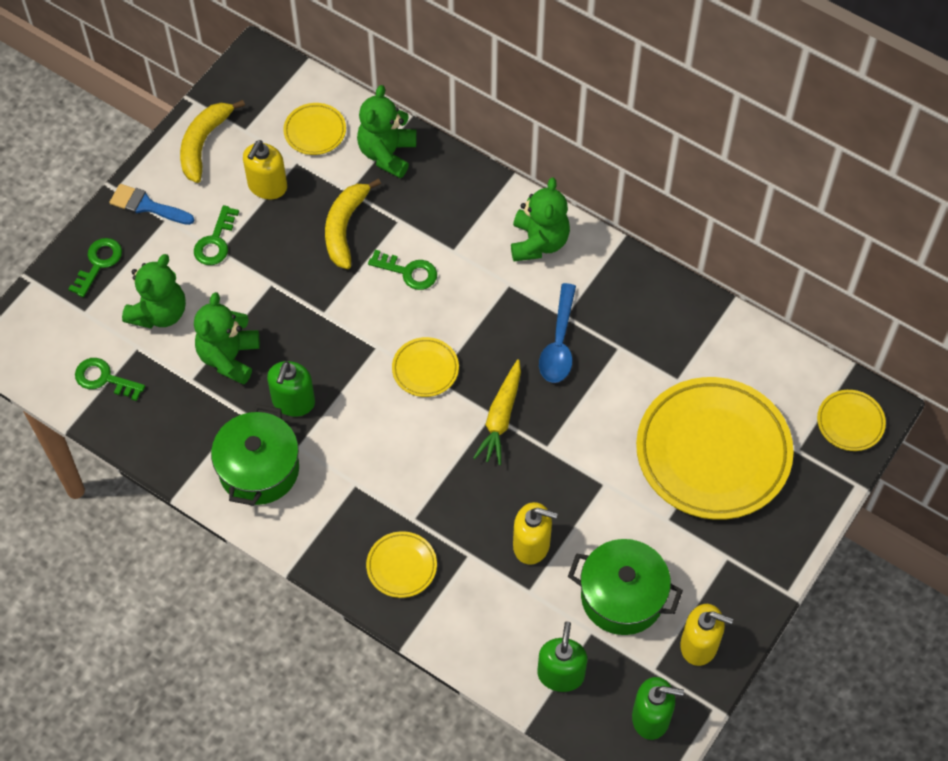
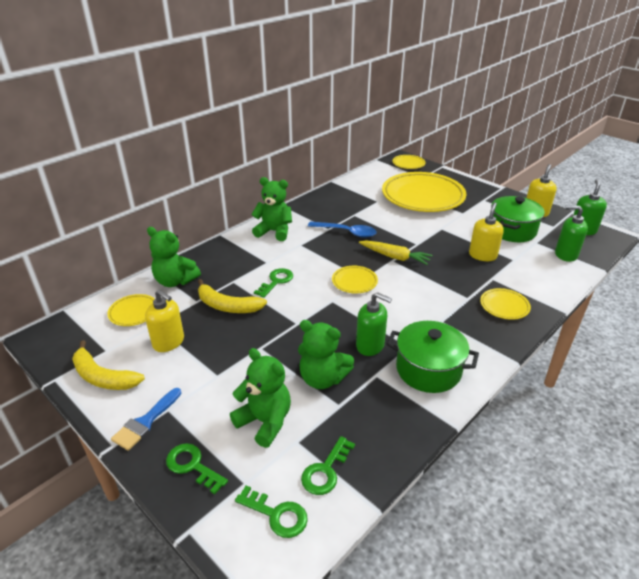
camera: 80 degrees left, 25 degrees down
(215, 241) = (207, 377): green key -> green key (276, 515)

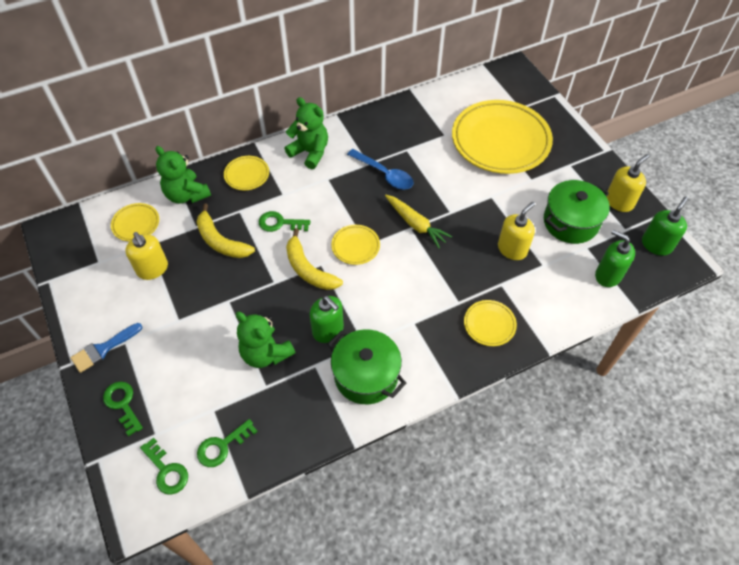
camera: 20 degrees right, 20 degrees up
(103, 377) = (86, 290): yellow banana -> yellow banana (308, 269)
(265, 421) = (196, 381): green teddy bear -> none
(276, 281) = (280, 223): green key -> green key turned 135 degrees counterclockwise
(408, 164) = (516, 81): yellow plate -> yellow plate (247, 175)

